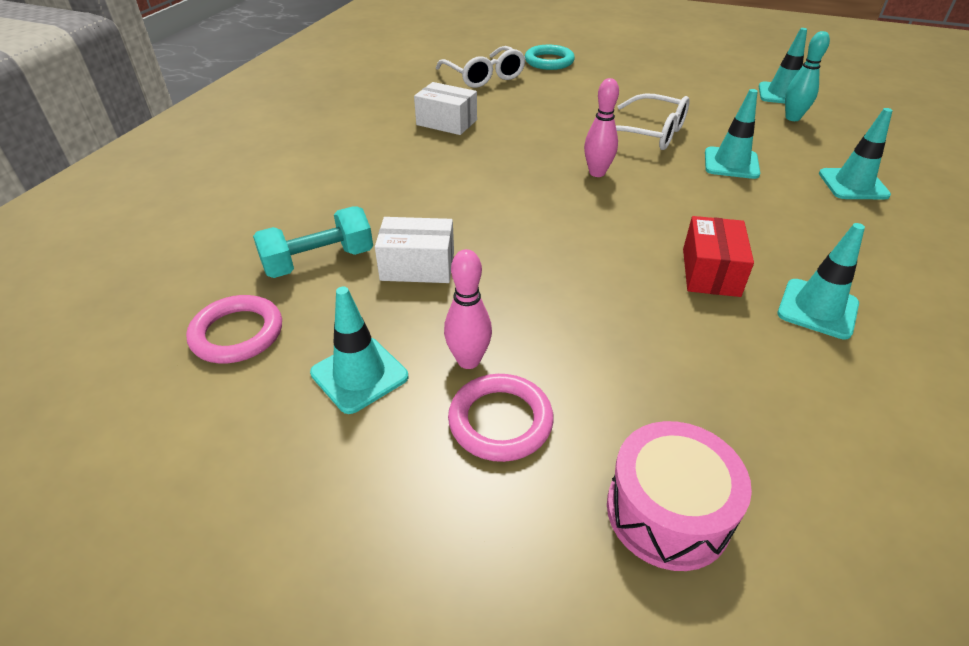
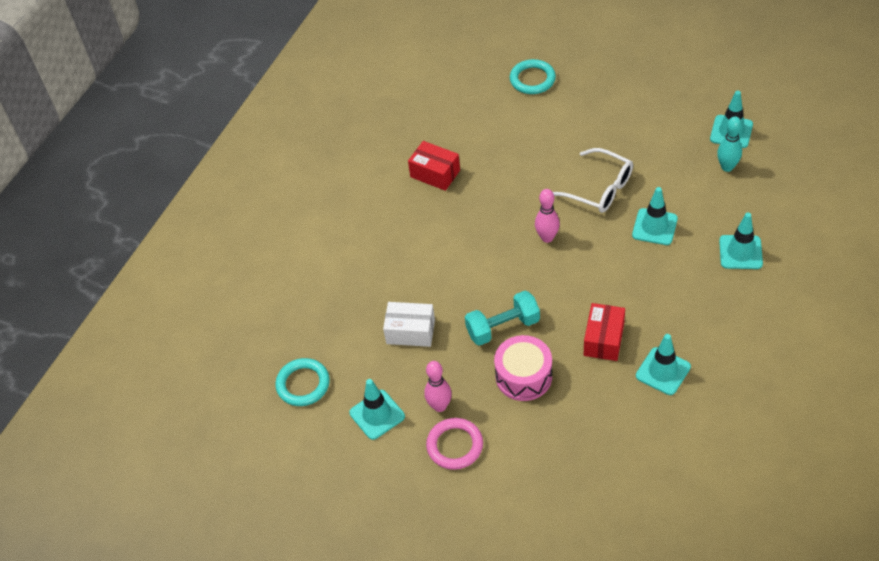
camera: 10 degrees right, 10 degrees up
(237, 333) = (303, 384): pink ring -> turquoise ring
(319, 261) = (346, 327): turquoise dumbbell -> turquoise dumbbell (503, 327)
(446, 122) = (435, 173): white box -> red box
(484, 76) = (471, 105): white glasses -> none
(668, 512) = (533, 497): pink drum -> pink drum (523, 376)

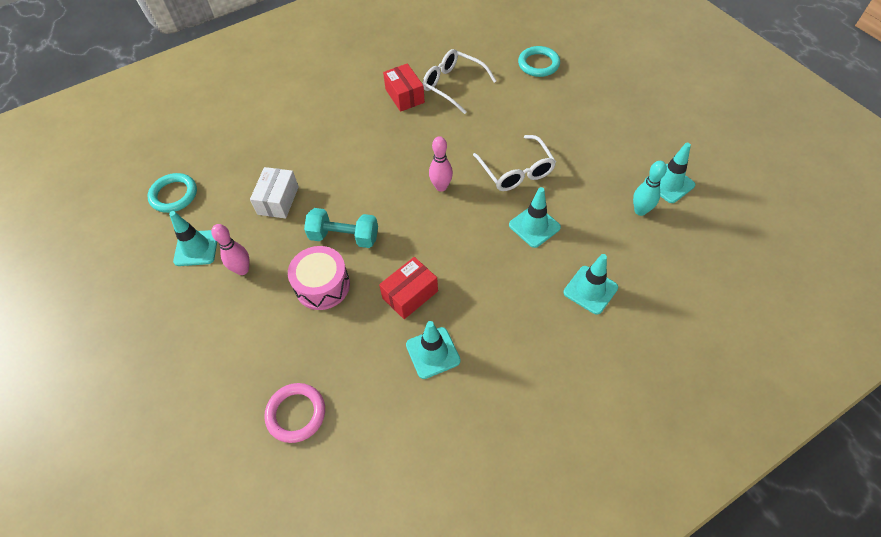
camera: 30 degrees right, 5 degrees up
(410, 331) = (278, 200): white box -> white box turned 60 degrees clockwise
(455, 445) = (222, 308): pink ring -> pink ring (296, 414)
(471, 140) = (453, 85): none -> white glasses

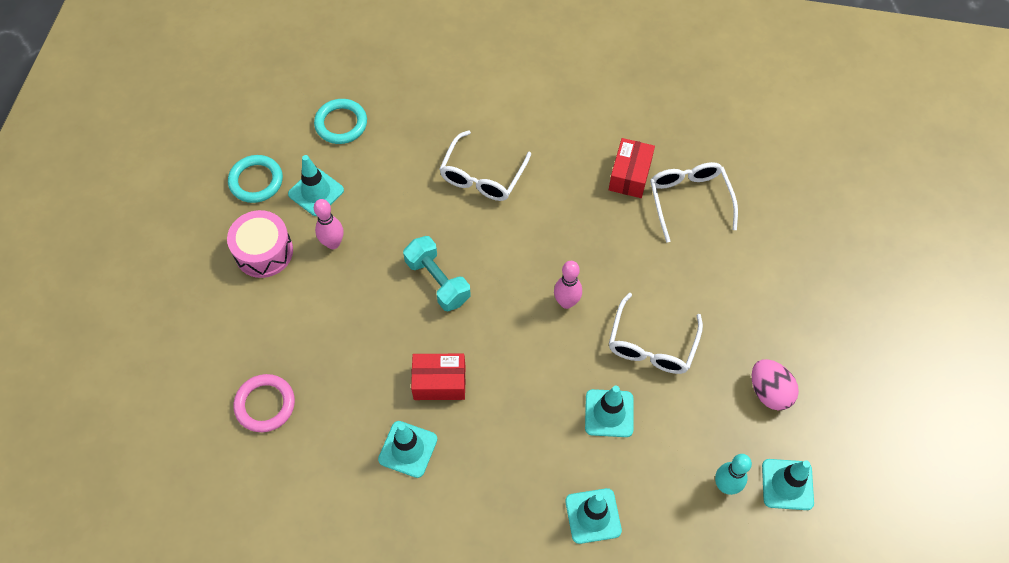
camera: 40 degrees right, 5 degrees up
(278, 200) = (417, 198): white box -> none
(310, 157) = (482, 176): none -> white glasses
(322, 285) = (380, 312): pink drum -> pink drum (264, 251)
(538, 64) = (803, 244): turquoise ring -> turquoise ring (256, 181)
(605, 146) = (769, 392): none -> pink egg

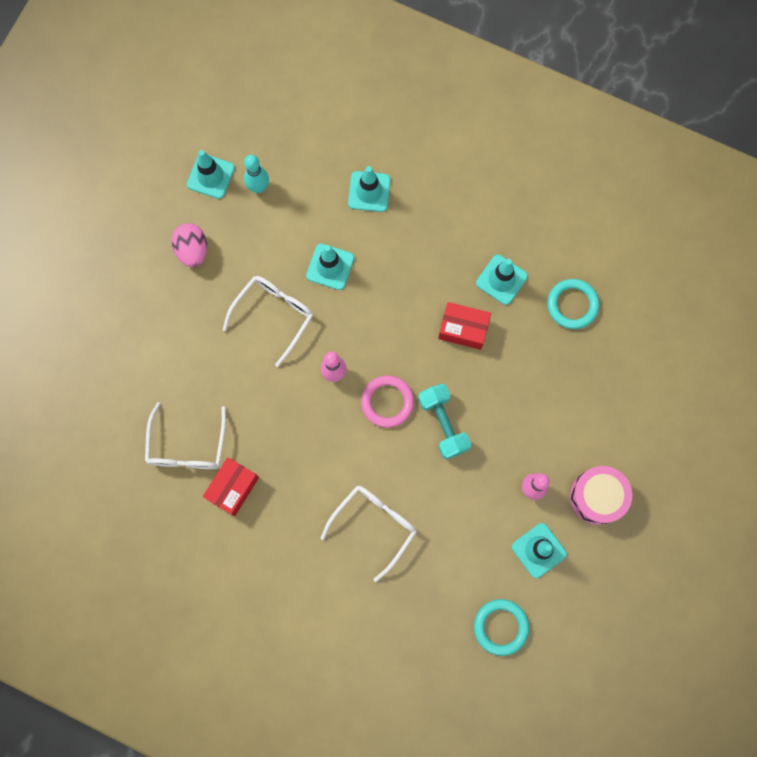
camera: 165 degrees left, 15 degrees up
(256, 181) = (595, 579): turquoise ring -> turquoise ring (572, 305)
(265, 404) = (613, 347): pink ring -> pink ring (387, 402)

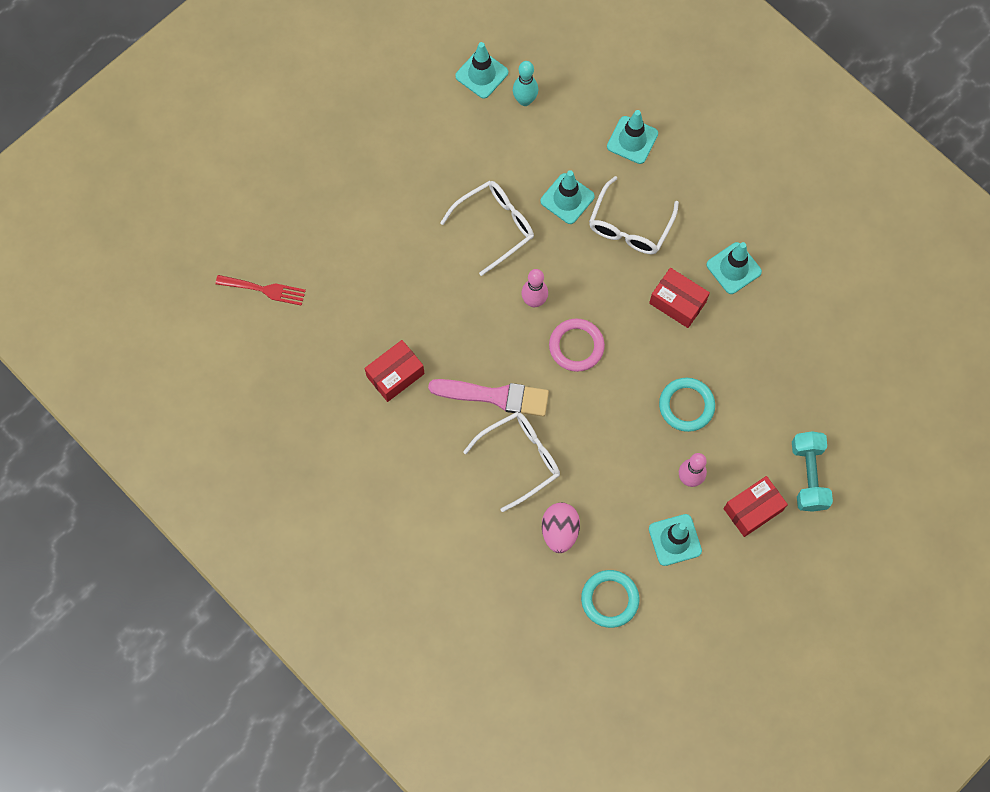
camera: 20 degrees right, 5 degrees down
(83, 450) = (265, 290): none -> red fork
(187, 446) = (365, 320): white glasses -> white glasses (629, 226)
(192, 250) = (438, 138): pink egg -> pink egg (559, 531)
(330, 475) = (495, 396): none -> pink brush
(443, 424) = (624, 386): turquoise dumbbell -> turquoise dumbbell (808, 475)
(572, 305) = (796, 316): turquoise ring -> turquoise ring (686, 405)
(597, 497) = (753, 509): pink drum -> red box

